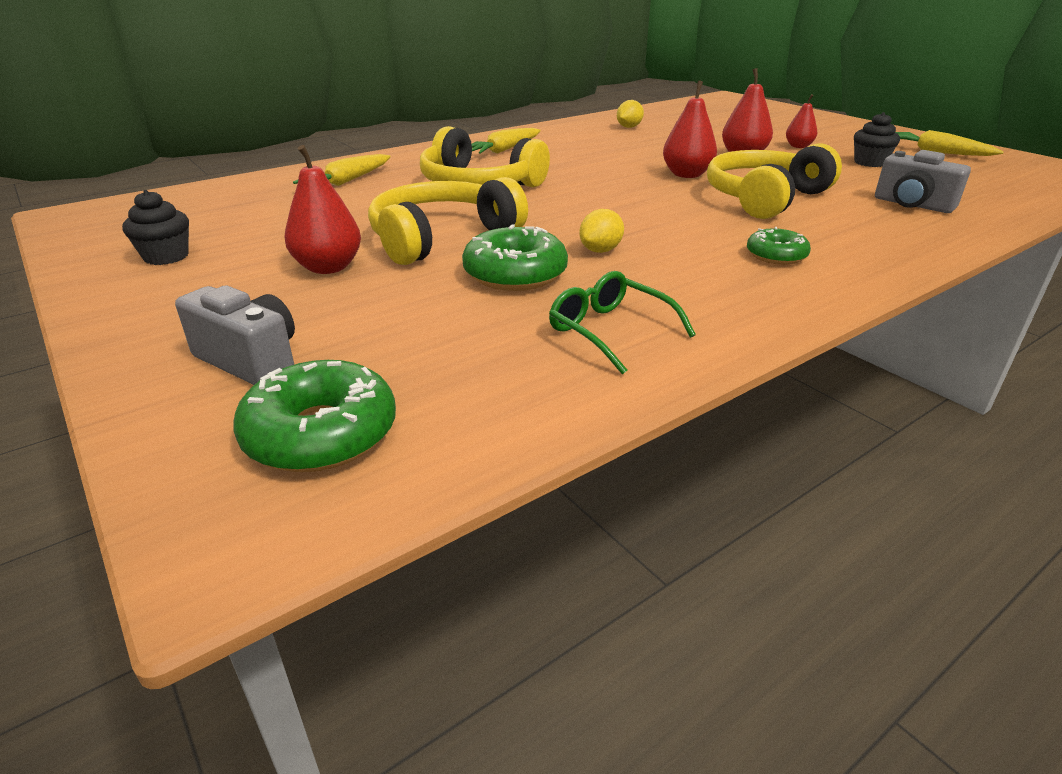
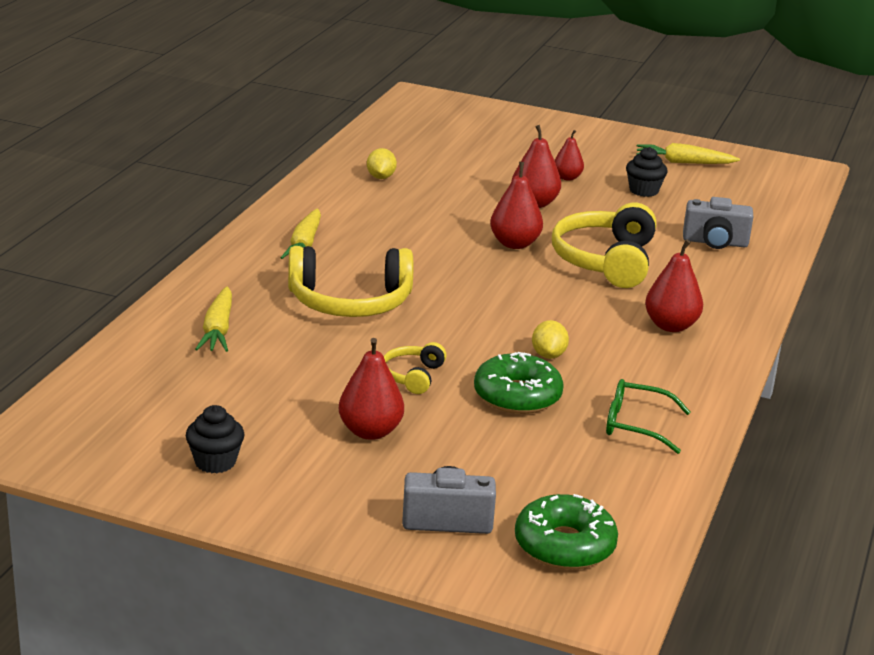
camera: 35 degrees left, 5 degrees down
(442, 238) = (413, 376): yellow headphones -> yellow headphones, size x0.50
(776, 255) = (671, 326): green donut -> red pear

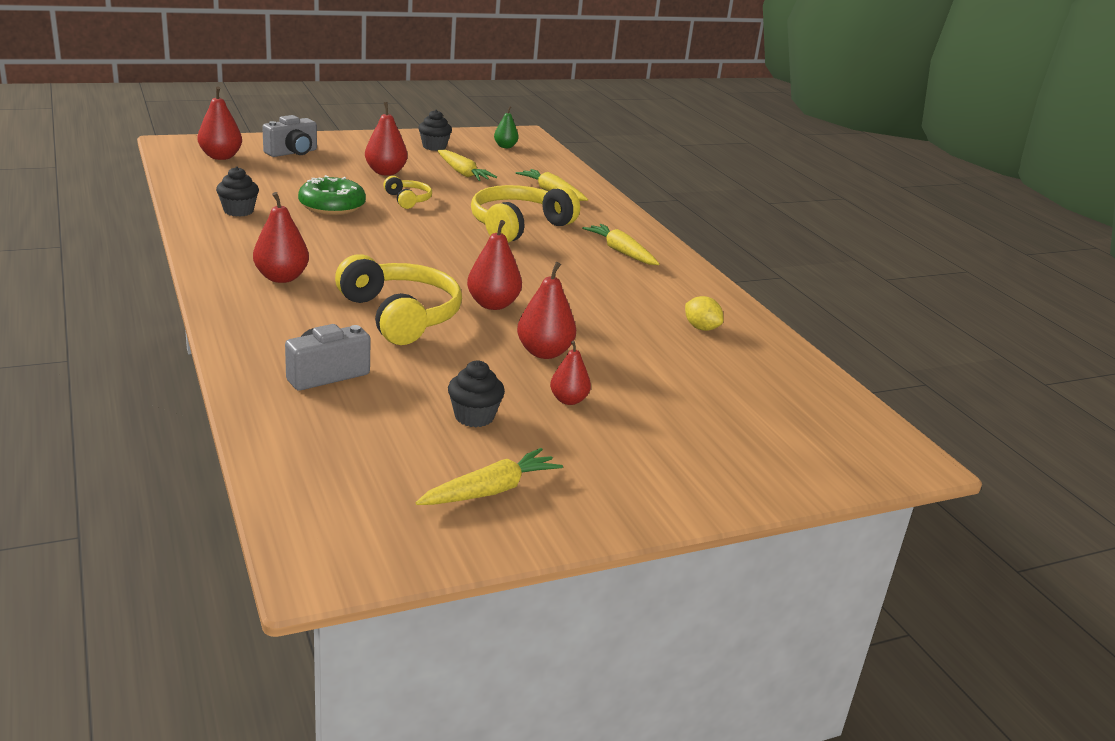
camera: 135 degrees right, 0 degrees up
(108, 427) = (505, 146): none -> green pear
(269, 396) = (463, 173): none -> yellow carrot
(548, 355) = (345, 233): yellow lemon -> none
(564, 545) = (220, 157): green donut -> red pear
(636, 425) = (238, 211): green glasses -> black cupcake

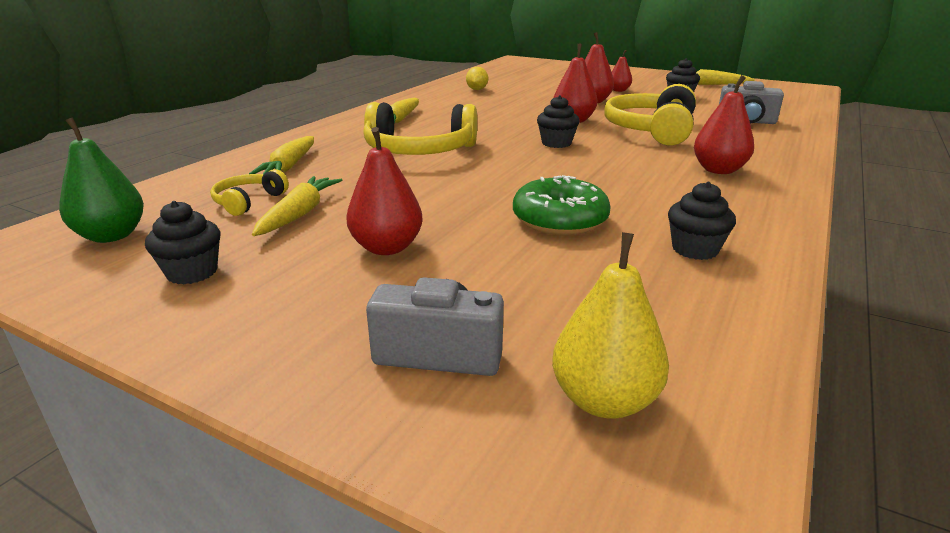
camera: 125 degrees left, 0 degrees up
(220, 157) = (604, 400): red pear -> yellow pear
(408, 200) = (454, 201): yellow headphones -> yellow headphones (248, 201)
(447, 266) = (556, 143): none -> black cupcake
(505, 146) = (112, 236): green pear -> green pear, size x1.56

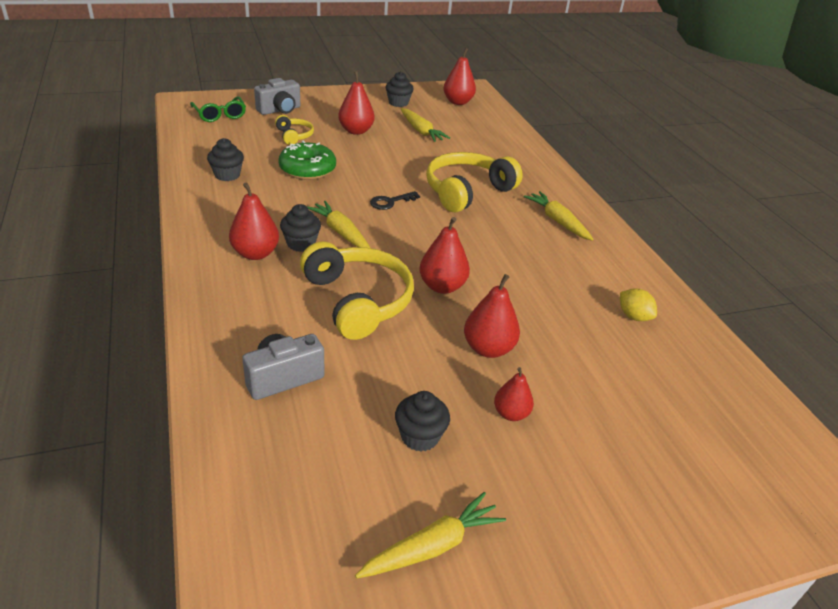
camera: 130 degrees right, 10 degrees up
(112, 236) = (458, 102): green pear -> red pear
(248, 201) = (455, 129): yellow headphones -> yellow headphones (294, 136)
(289, 166) = (497, 152): yellow carrot -> yellow carrot (341, 233)
(515, 165) = (390, 202): none -> black key
(556, 143) = (402, 239): black cupcake -> black cupcake (301, 244)
(604, 400) = (220, 115): yellow pear -> green glasses

